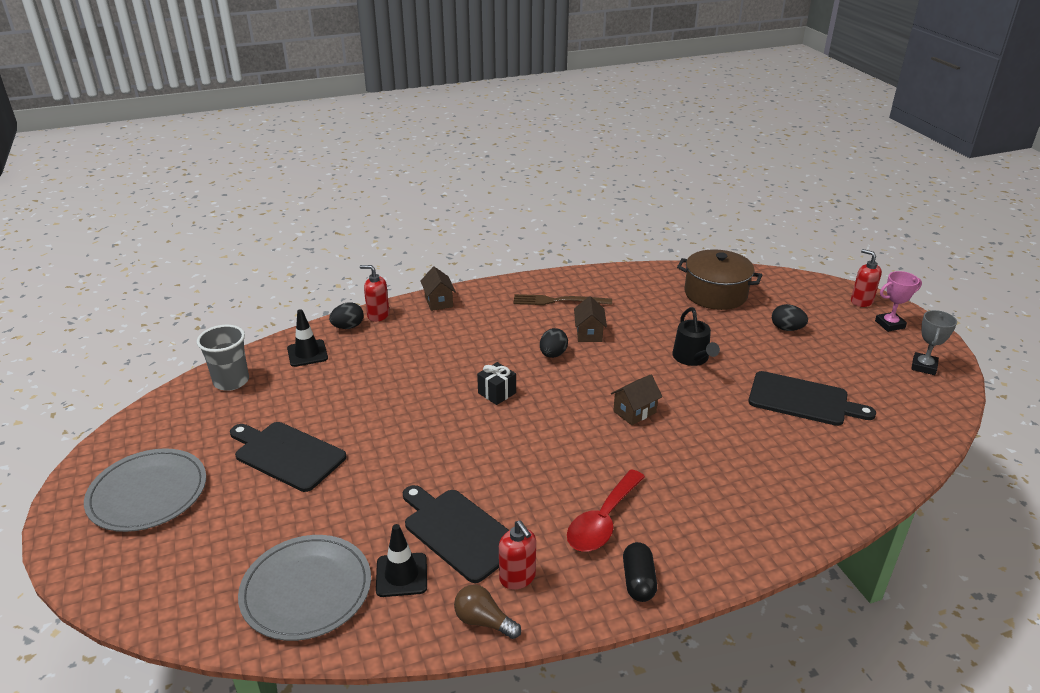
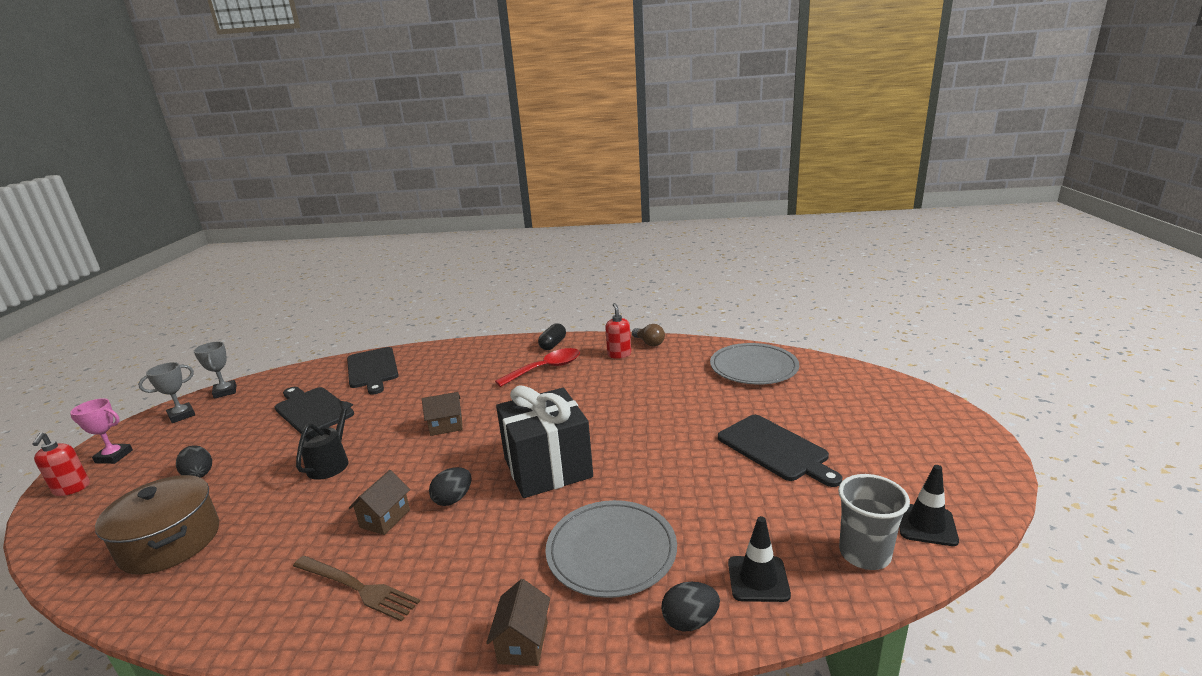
camera: 155 degrees left, 10 degrees down
(148, 493) = (906, 441): grey plate -> grey plate (611, 551)
(378, 315) = (634, 637): red soap dispenser -> none
(401, 575) = (690, 365): black traffic cone -> black traffic cone (926, 525)
(459, 532) = (643, 377): black cutting board -> black cutting board (373, 369)
(497, 393) = (547, 467): black gift -> black gift, size x2.40
(944, 400) = (225, 392): none -> grey trophy

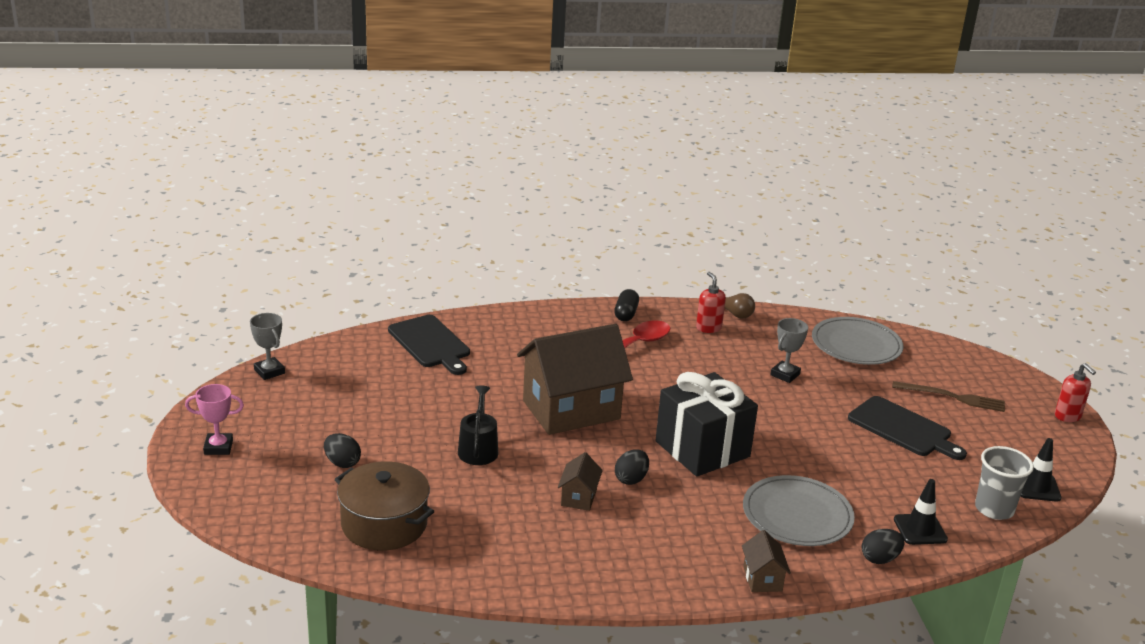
camera: 15 degrees left, 5 degrees up
(72, 489) = (211, 481): red soap dispenser -> red soap dispenser (1067, 416)
(182, 415) = (246, 400): grey trophy -> grey trophy (785, 374)
(312, 410) = (402, 393): black cutting board -> none
(357, 588) = (599, 550): brown fork -> brown fork (952, 397)
(446, 426) = (571, 410): brown house -> brown house, size x2.40

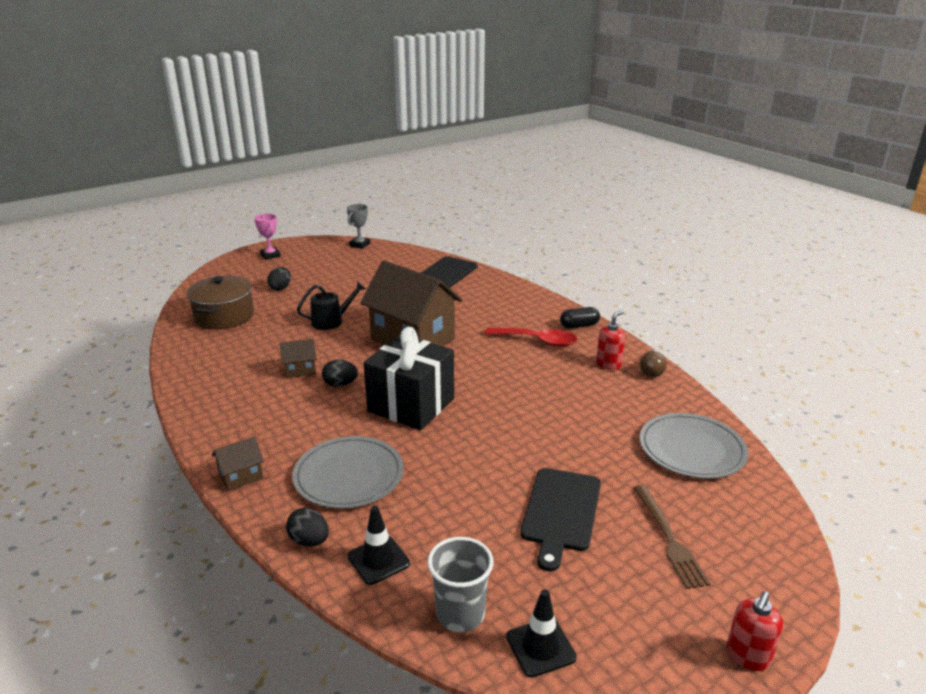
camera: 65 degrees right, 0 degrees up
(785, 374) = (579, 419): grey trophy -> none

